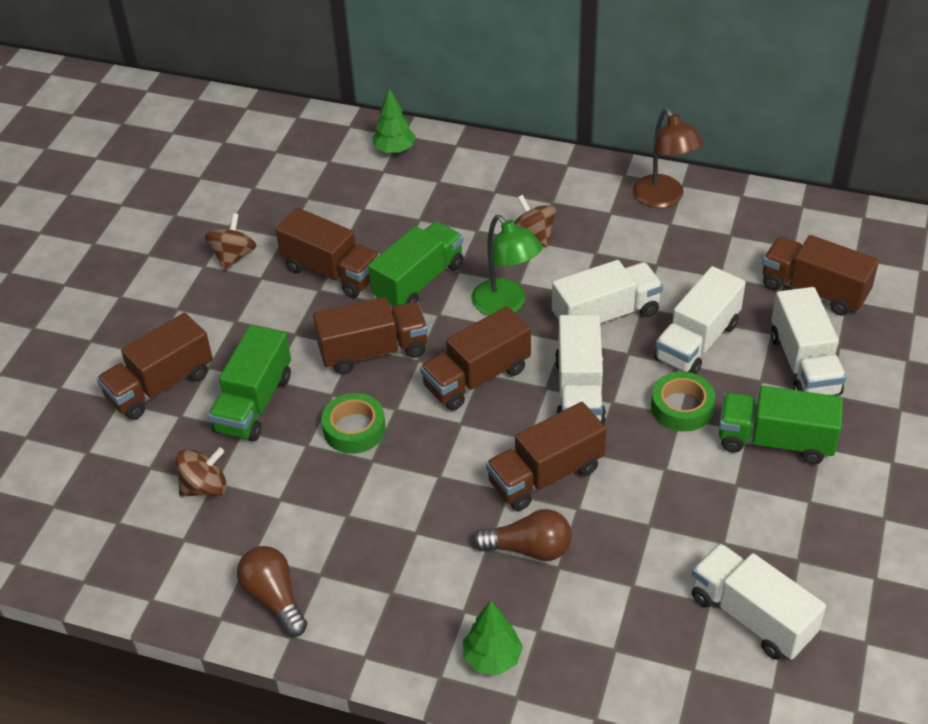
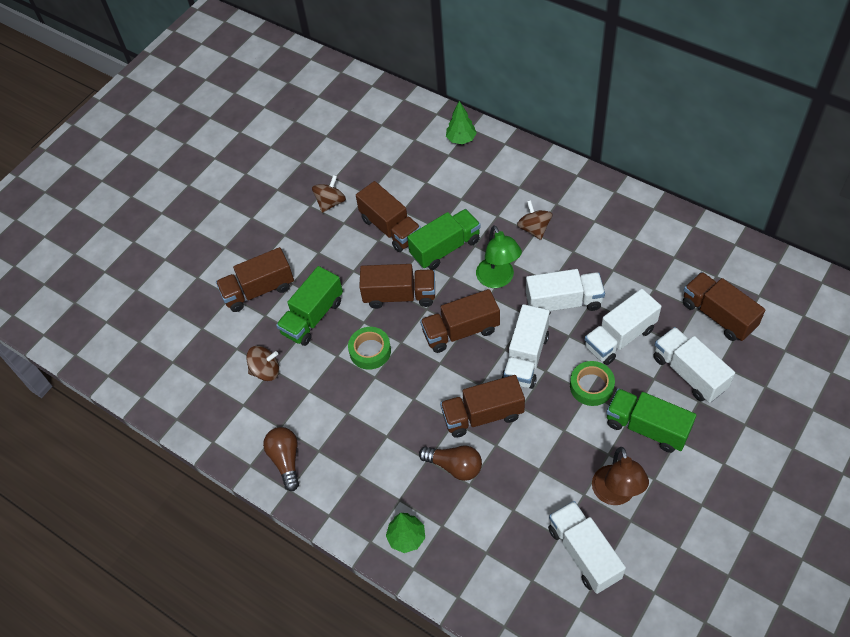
camera: 20 degrees right, 10 degrees up
(663, 198) = (636, 217): brown lamp -> brown lamp (616, 494)
(804, 364) = (689, 373): white truck -> white truck turned 135 degrees clockwise

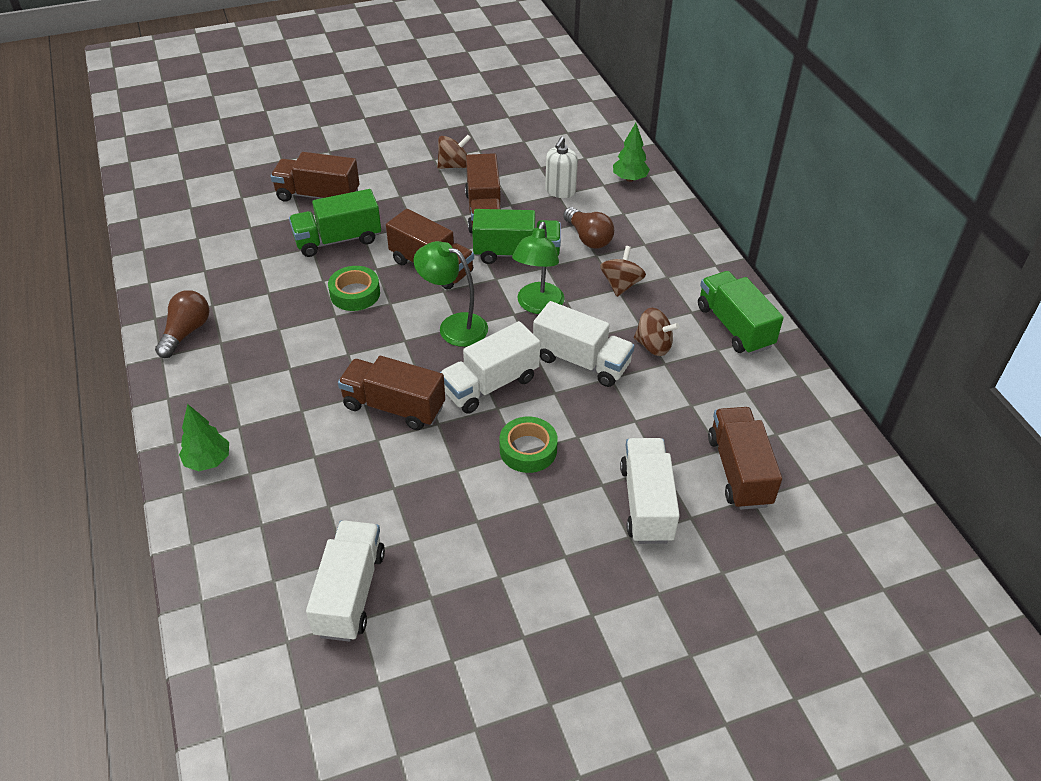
camera: 30 degrees right, 10 degrees down
(266, 371) = (252, 256): brown spinning top -> brown spinning top (653, 345)
(425, 178) = (560, 191): none -> white soap dispenser
(454, 466) = (319, 432): brown light bulb -> brown light bulb (588, 238)
(461, 331) = (454, 326): brown truck -> green lamp
(616, 494) = (443, 562): brown lamp -> none
(619, 337) = (606, 425): white truck -> none
(647, 427) = (544, 523): green truck -> green truck (734, 326)

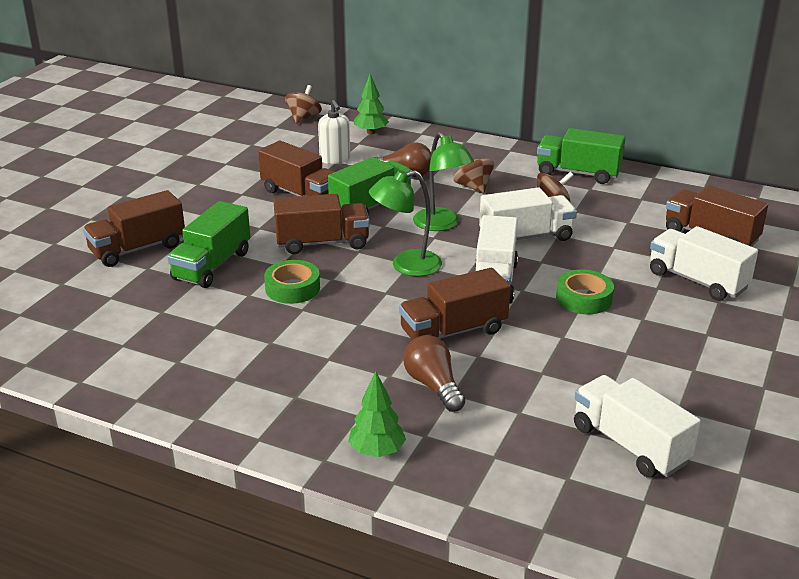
camera: 45 degrees left, 15 degrees down
(186, 332) = (189, 391): brown light bulb -> brown light bulb (433, 385)
(454, 165) = (223, 180): brown spinning top -> brown spinning top (303, 118)

